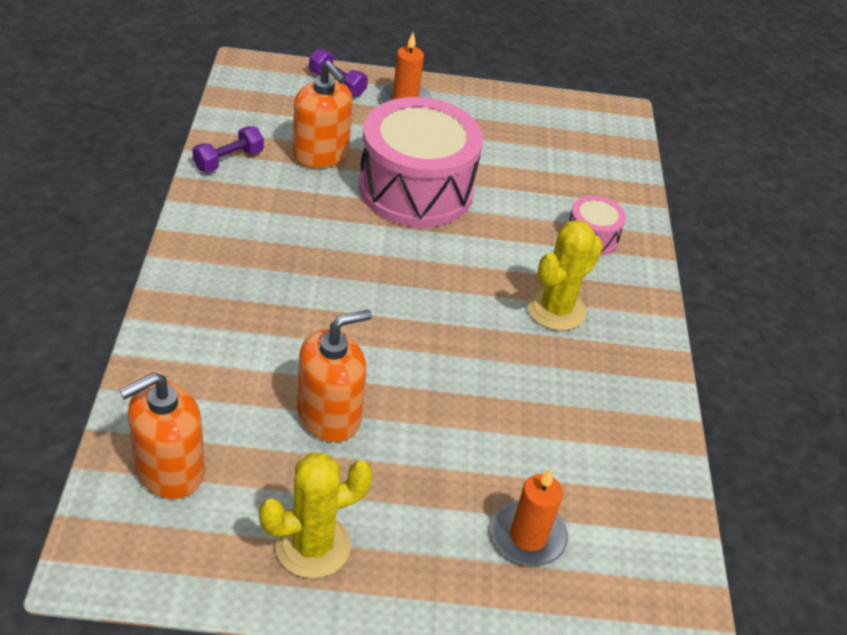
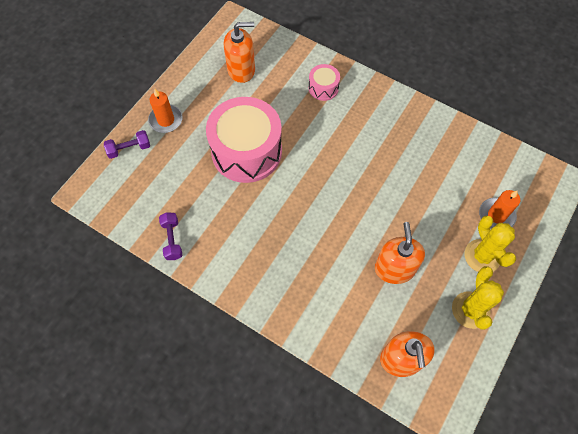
camera: 55 degrees left, 20 degrees up
(321, 154) = (192, 187): orange soap dispenser -> orange soap dispenser (241, 70)
(556, 309) = (366, 131): yellow cactus -> yellow cactus (482, 256)

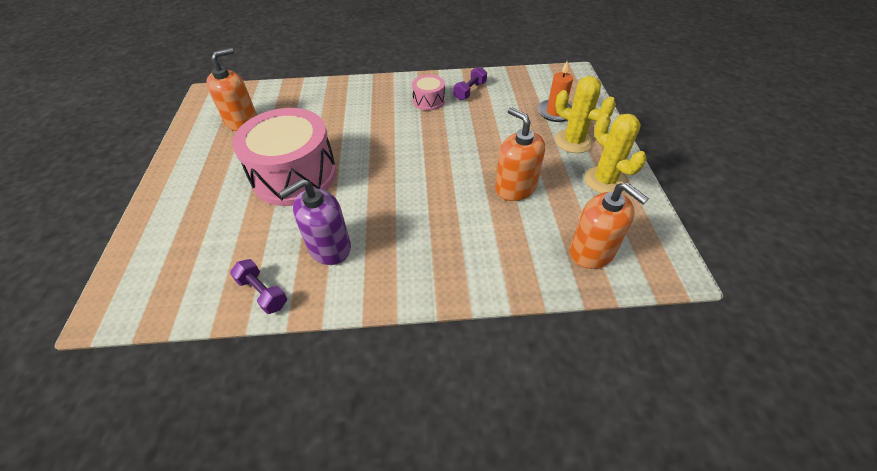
camera: 35 degrees left, 15 degrees down
(129, 149) = (148, 238): purple dumbbell -> purple dumbbell (470, 91)
(166, 120) = (180, 193): orange candle -> none
(231, 232) = (329, 247): none -> purple soap dispenser
(323, 88) = (335, 101): pink drum -> pink drum (429, 101)

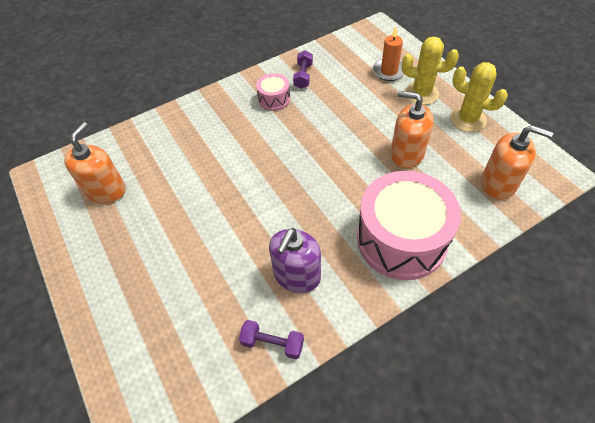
camera: 25 degrees left, 5 degrees up
(294, 175) = (209, 223): pink drum -> pink drum (401, 239)

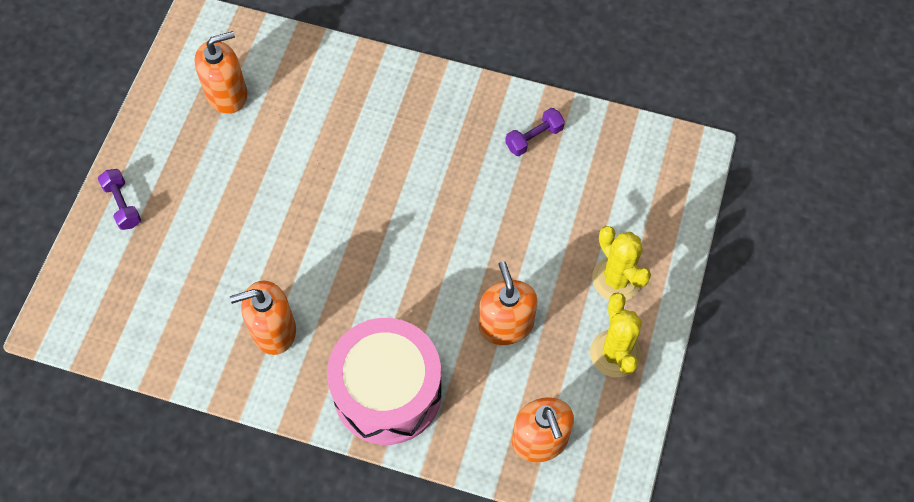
camera: 45 degrees right, 10 degrees up
(272, 343) = (194, 361): purple dumbbell -> purple dumbbell (122, 205)
(274, 99) = (471, 138): pink drum -> none
(297, 275) = (273, 330): purple soap dispenser -> orange soap dispenser
(389, 71) = (624, 220): orange candle -> none

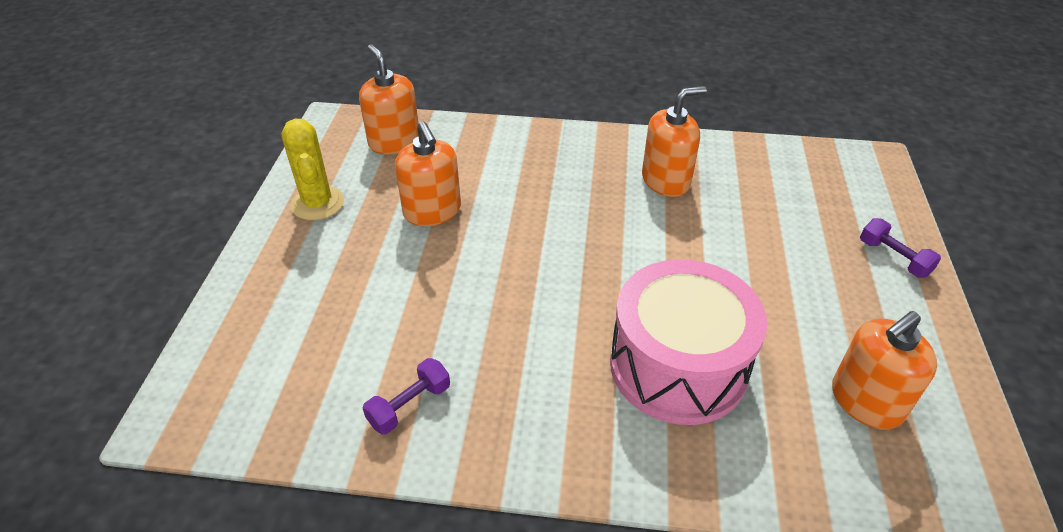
camera: 170 degrees right, 20 degrees down
(387, 392) = (539, 154): pink drum -> pink drum (678, 366)
(616, 279) = (308, 262): yellow cactus -> none

